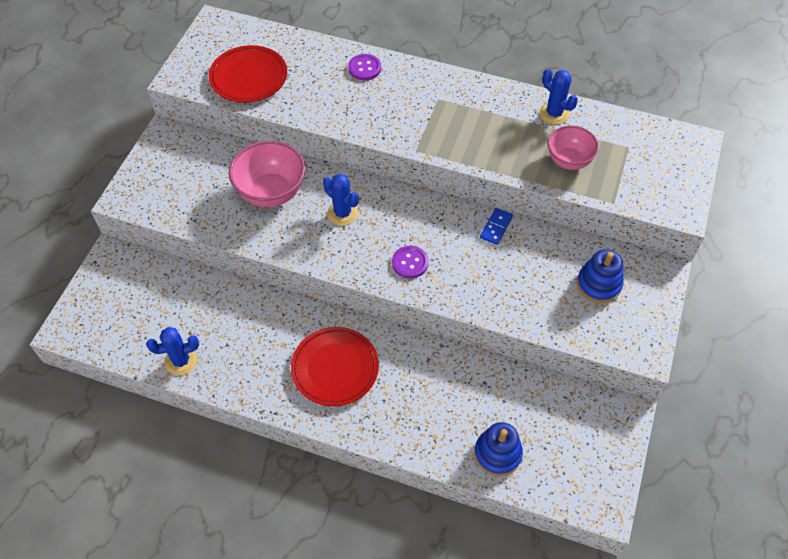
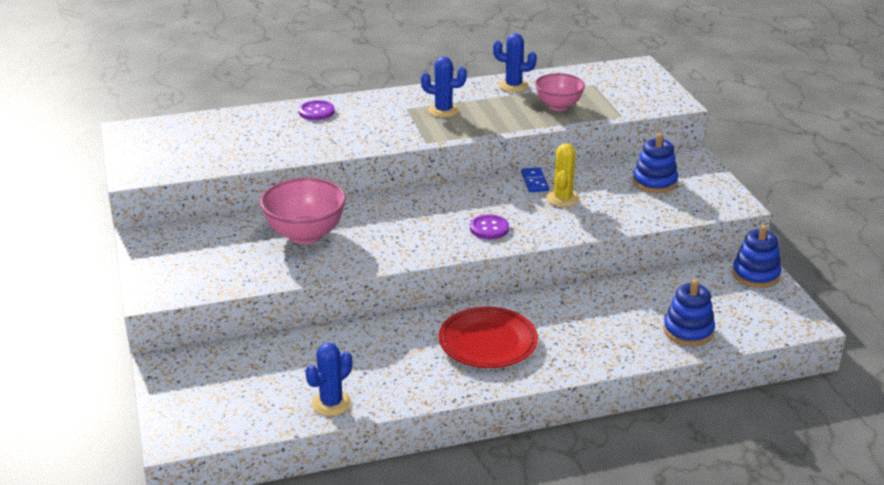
camera: 35 degrees left, 25 degrees down
(249, 77) = (210, 151): red plate -> none
(342, 213) = (390, 222): blue cactus -> blue cactus (443, 110)
(500, 261) = (562, 199): none -> yellow cactus
(616, 426) = (755, 274): none -> blue stacking toy

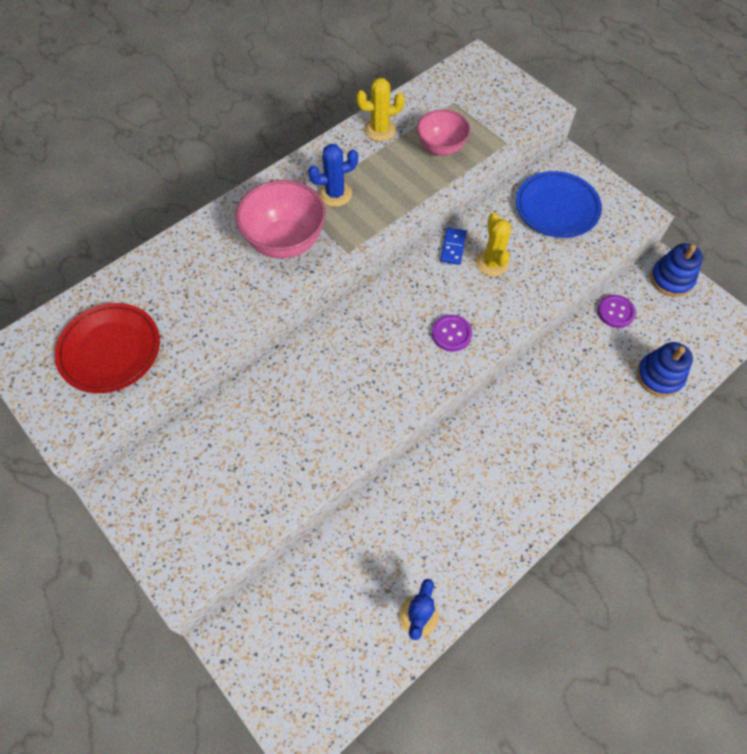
camera: 25 degrees left, 30 degrees up
(305, 235) = (283, 416): pink bowl -> pink bowl (285, 241)
(316, 112) = (205, 242): purple button -> purple button (615, 312)
(488, 342) = (507, 465): red plate -> red plate (110, 350)
(513, 86) = (380, 130): blue cactus -> yellow cactus
(534, 182) = (453, 247): blue domino -> blue domino turned 45 degrees clockwise
(654, 182) = (557, 208): blue stacking toy -> blue plate

